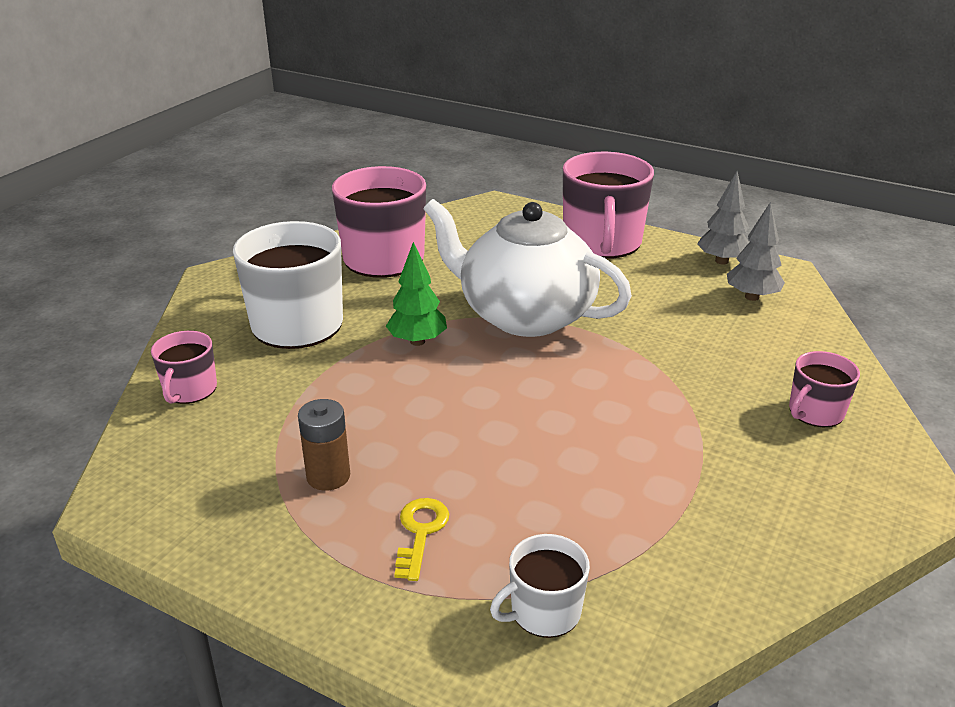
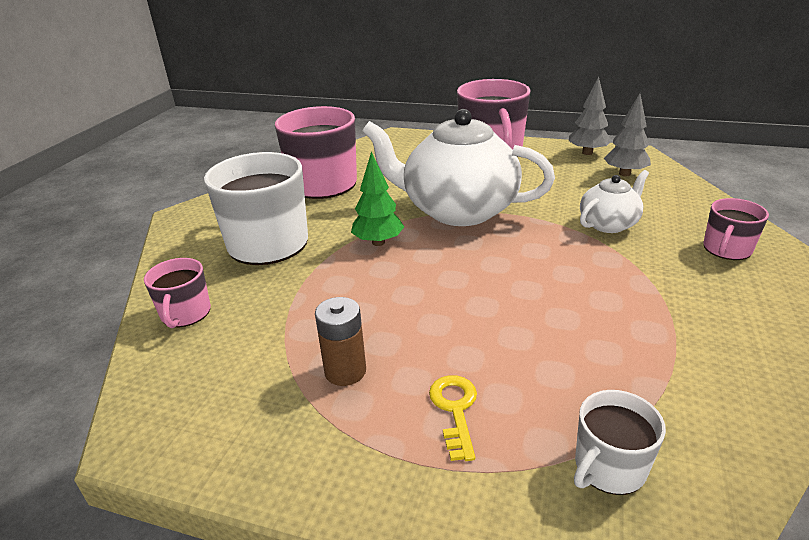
camera: 10 degrees left, 0 degrees up
(693, 359) = (609, 224): none -> white teapot

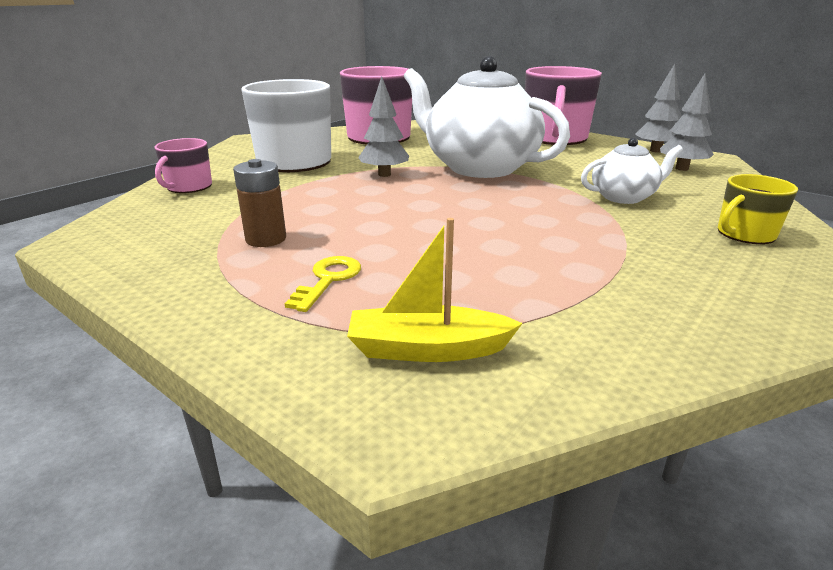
camera: 20 degrees right, 5 degrees down
(378, 242) = (384, 174): green tree -> grey tree
(608, 467) = (427, 349): white mug -> yellow boat
(726, 249) = (745, 234): pink mug -> yellow mug

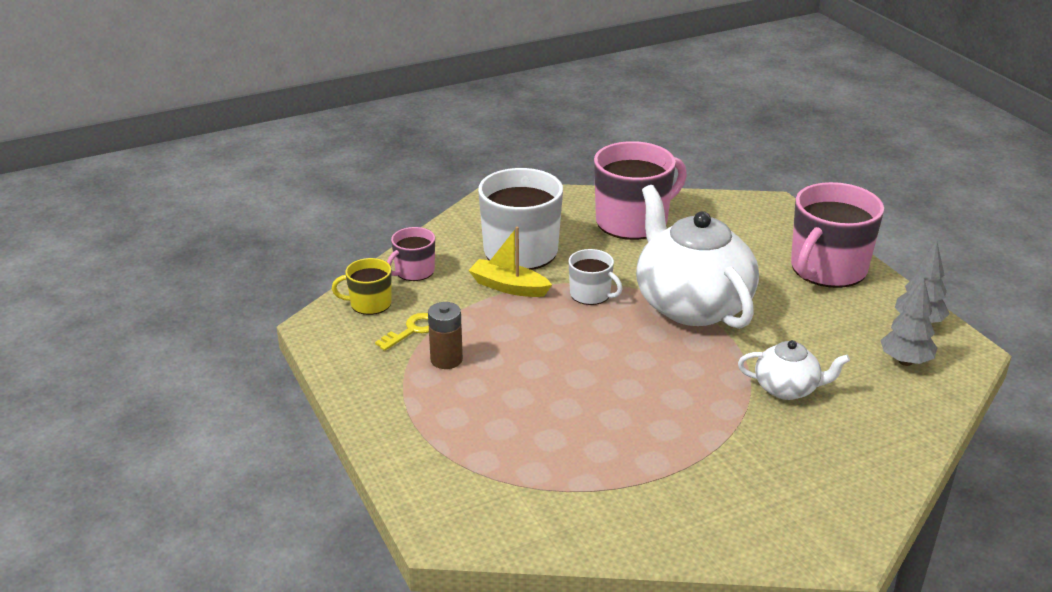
camera: 25 degrees right, 5 degrees up
(328, 280) = (468, 416): yellow key -> yellow key (412, 330)
(384, 174) = (591, 294): grey tree -> white mug
(427, 349) = (494, 491): yellow boat -> yellow boat (509, 287)
(745, 234) = (838, 465): yellow mug -> yellow mug (369, 304)

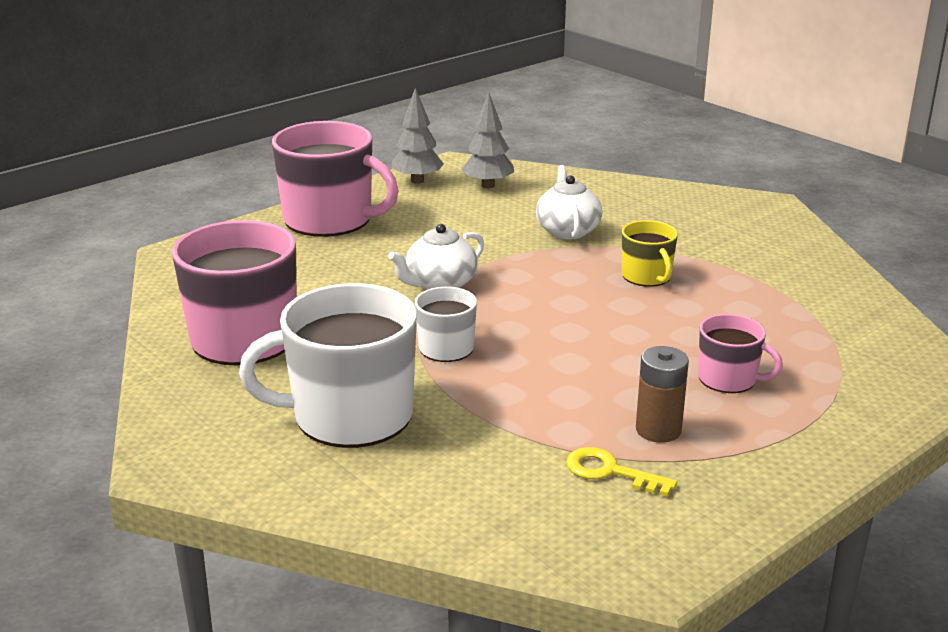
camera: 105 degrees left, 5 degrees down
(369, 304) = (565, 530): yellow mug -> yellow mug (647, 276)
(414, 271) = (450, 505): pink mug -> pink mug (728, 379)
(509, 287) = (456, 410): yellow boat -> none
(692, 305) = (439, 284): white teapot -> white teapot, size x0.49

